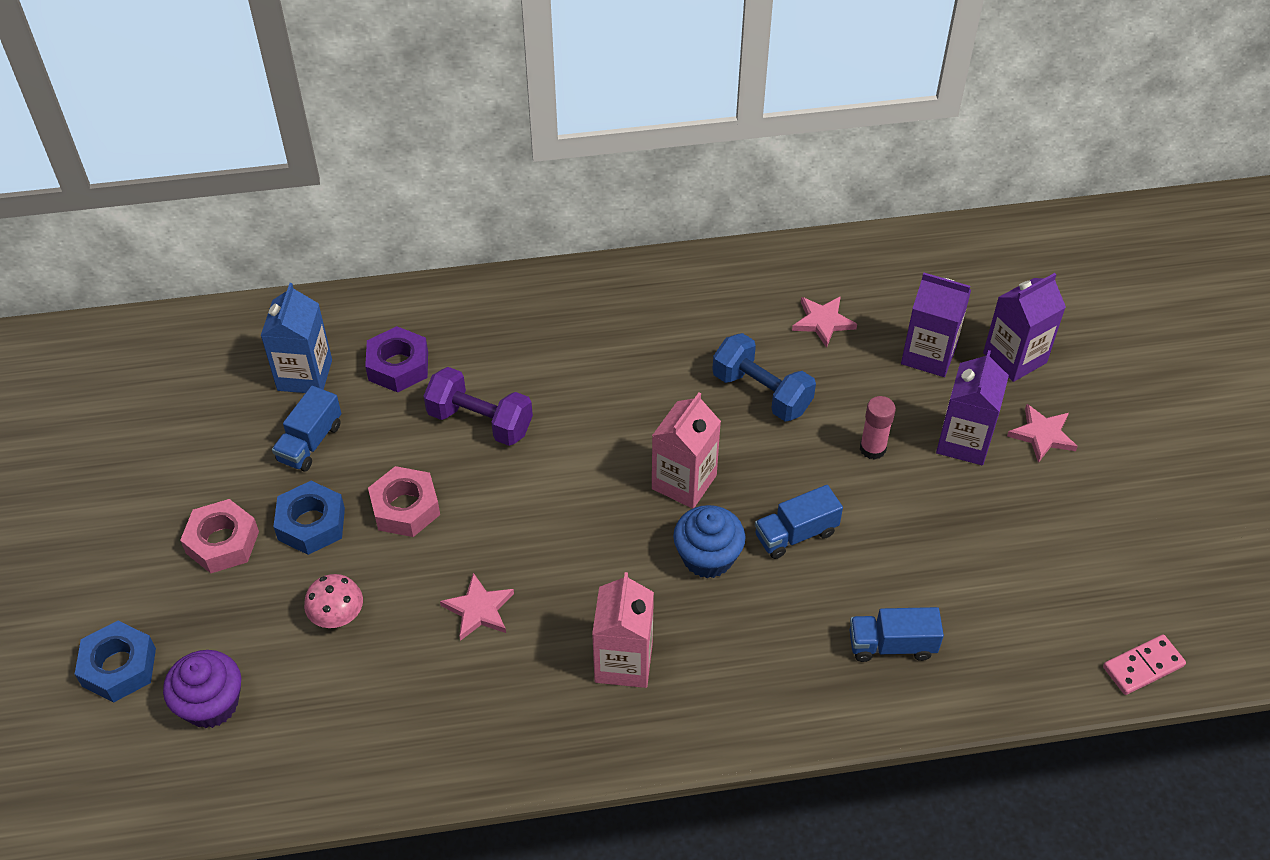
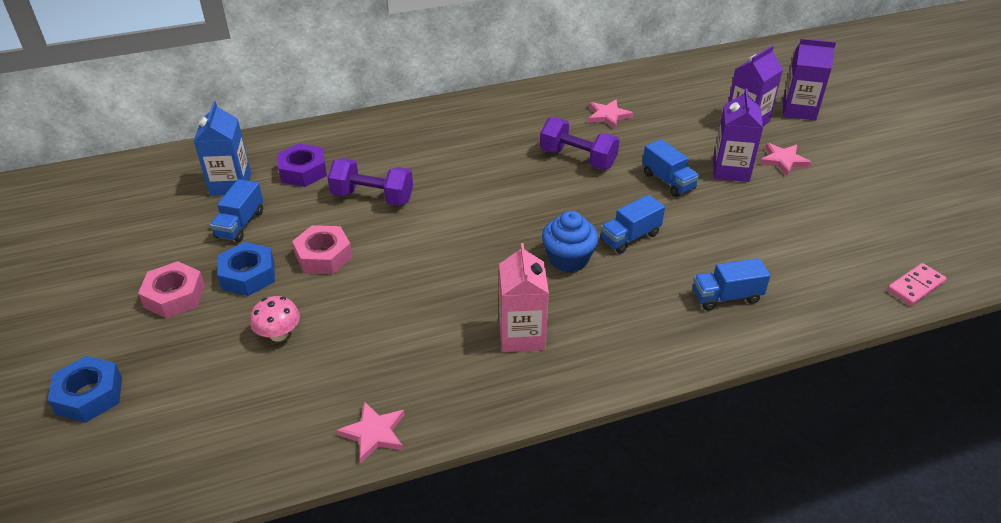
camera: 10 degrees left, 10 degrees down
(211, 704) = (175, 411): purple cupcake -> none
(479, 609) = (396, 315): pink star -> pink star (374, 433)
(684, 482) = (536, 215): pink carton -> none
(761, 393) = (578, 158): blue dumbbell -> purple dumbbell
(872, 448) = (668, 181): pink glue stick -> blue truck
(928, 355) = (687, 126): purple carton -> purple carton (799, 110)

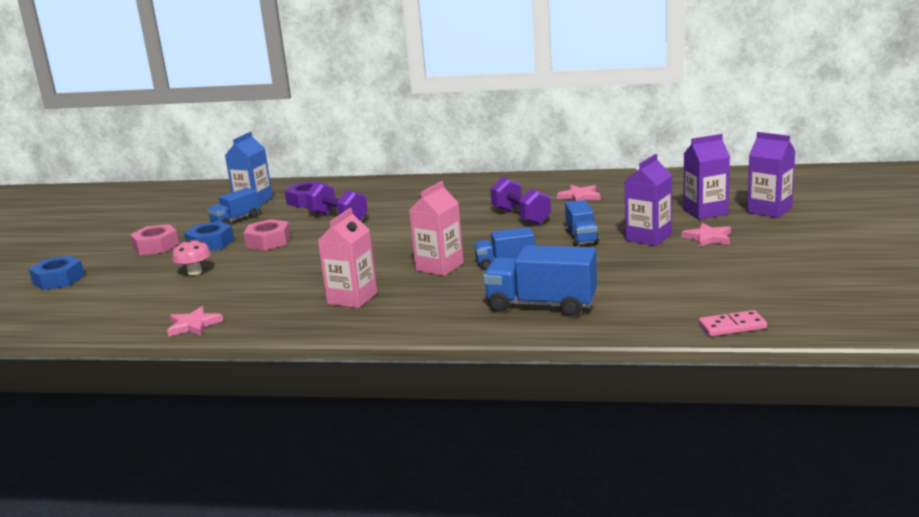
camera: 30 degrees right, 20 degrees down
(568, 259) = (439, 267): blue cupcake -> pink carton
(726, 297) = (541, 305): blue truck -> blue truck, size x1.65

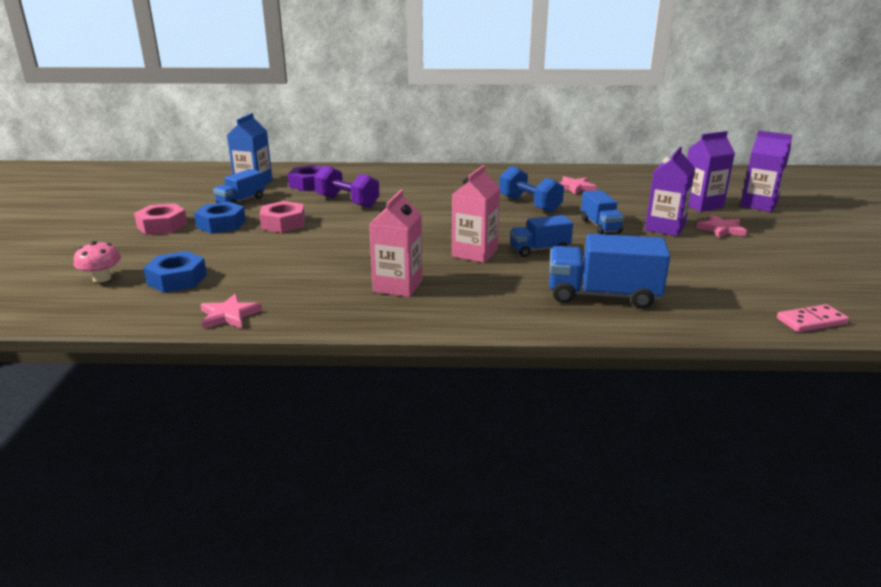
camera: 10 degrees left, 5 degrees up
(58, 279) = (58, 260): blue nut -> blue nut (177, 279)
(194, 272) = (213, 254): pink mushroom -> pink mushroom (102, 278)
(521, 216) = (529, 204): purple dumbbell -> blue dumbbell

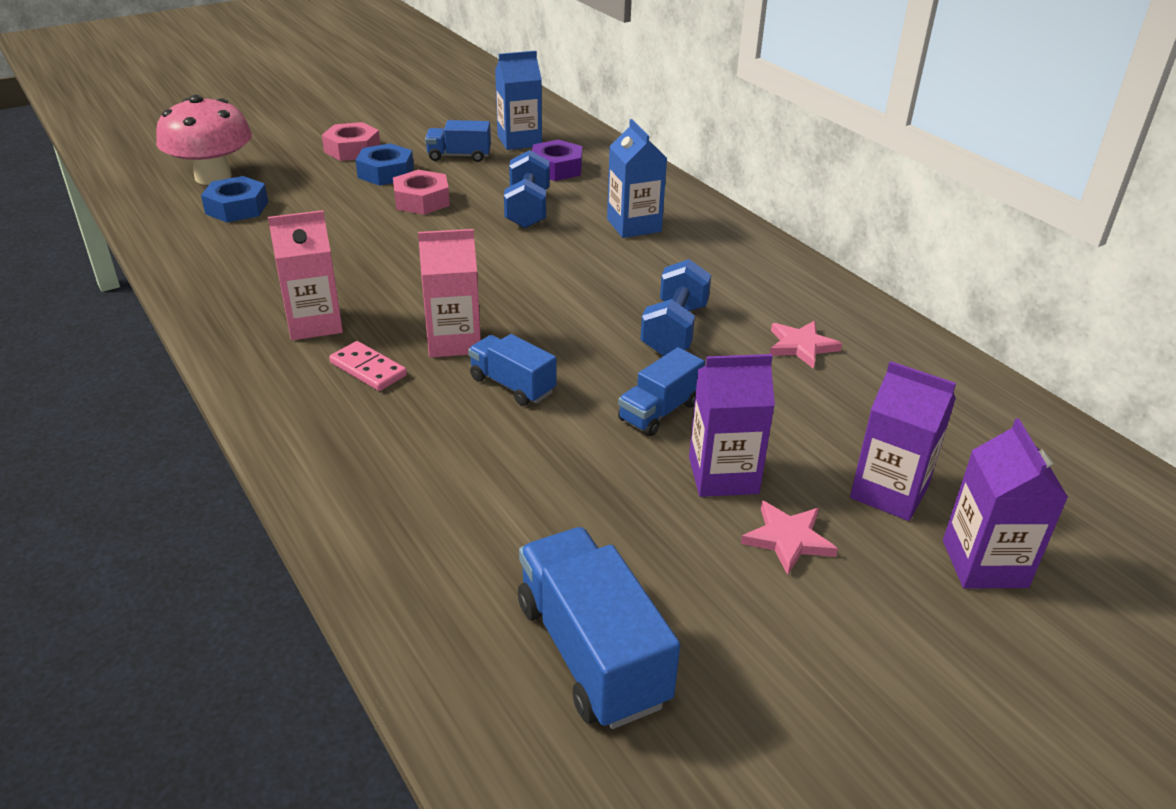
camera: 55 degrees right, 10 degrees up
(102, 278) = (213, 177): pink mushroom -> pink mushroom, size x2.00
(229, 315) = (180, 262): pink star -> none
(347, 202) = (528, 209): purple dumbbell -> blue dumbbell
(410, 185) = (634, 225): none -> blue carton
(602, 295) = (403, 476): blue truck -> blue truck (591, 652)
(811, 321) = (470, 711): pink domino -> pink domino (368, 369)

